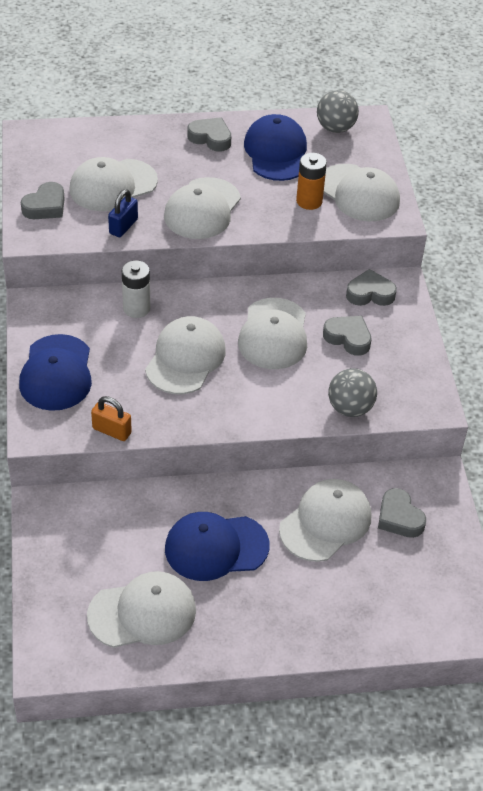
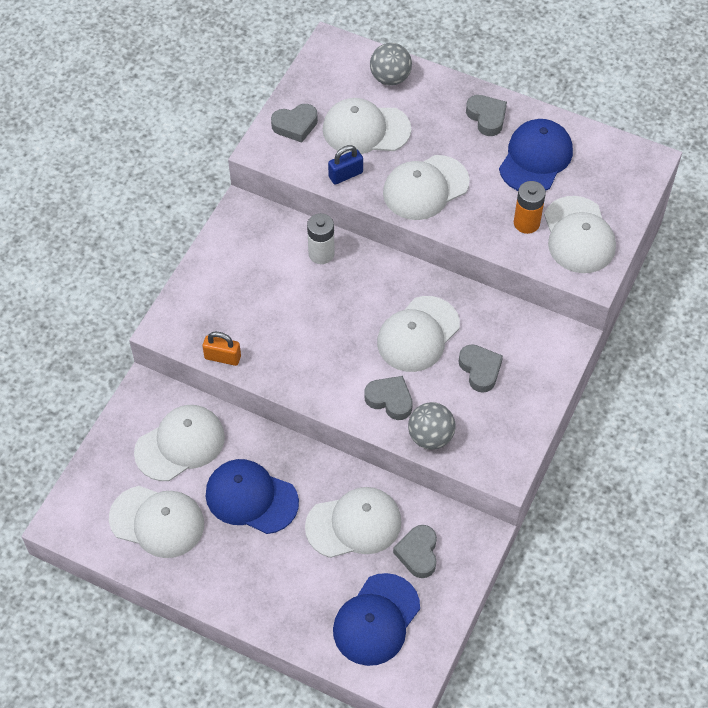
camera: 35 degrees right, 10 degrees up
(56, 373) = (215, 283): blue cap -> blue cap (376, 620)
(112, 431) = (222, 357): orange padlock -> orange padlock turned 45 degrees counterclockwise
(185, 358) = (327, 321): white cap -> white cap (180, 444)
(335, 128) = (611, 156): grey ball -> grey ball (390, 78)
(370, 293) = (533, 336): grey heart -> grey heart (390, 400)

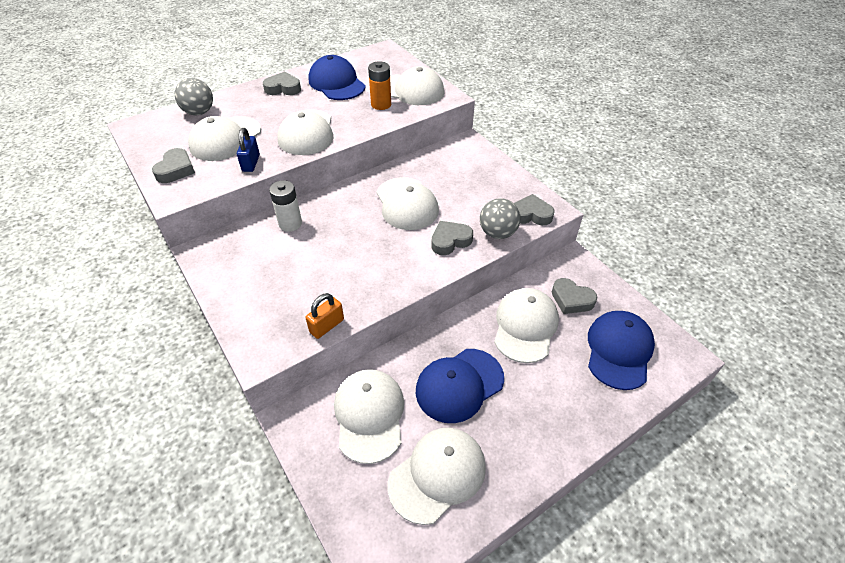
camera: 60 degrees left, 10 degrees down
(376, 620) = (619, 350): blue cap -> blue cap turned 135 degrees counterclockwise
(480, 370) = (460, 187): grey heart -> grey heart (531, 214)

